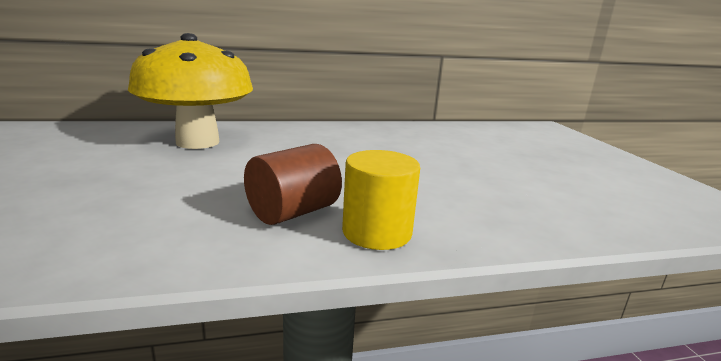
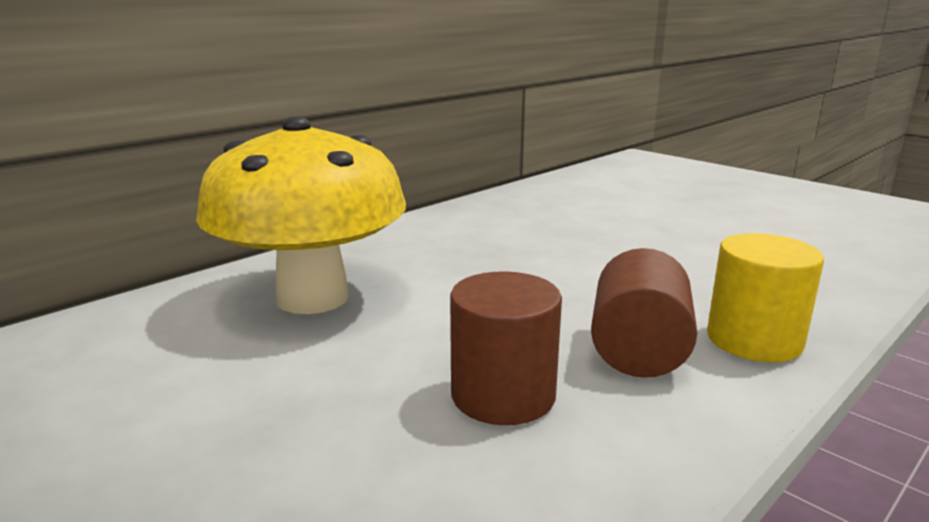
camera: 30 degrees left, 0 degrees up
(182, 204) = (503, 395): none -> brown cylinder

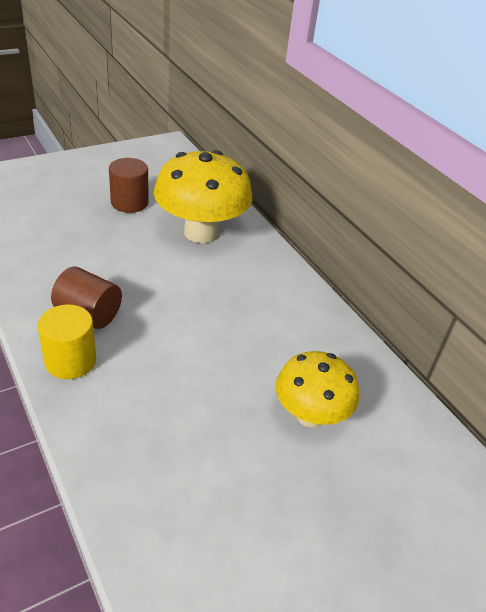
camera: 100 degrees right, 20 degrees up
(503, 395) = (84, 265): brown cylinder -> brown cylinder (129, 202)
(630, 207) = (310, 415): none -> yellow mushroom

